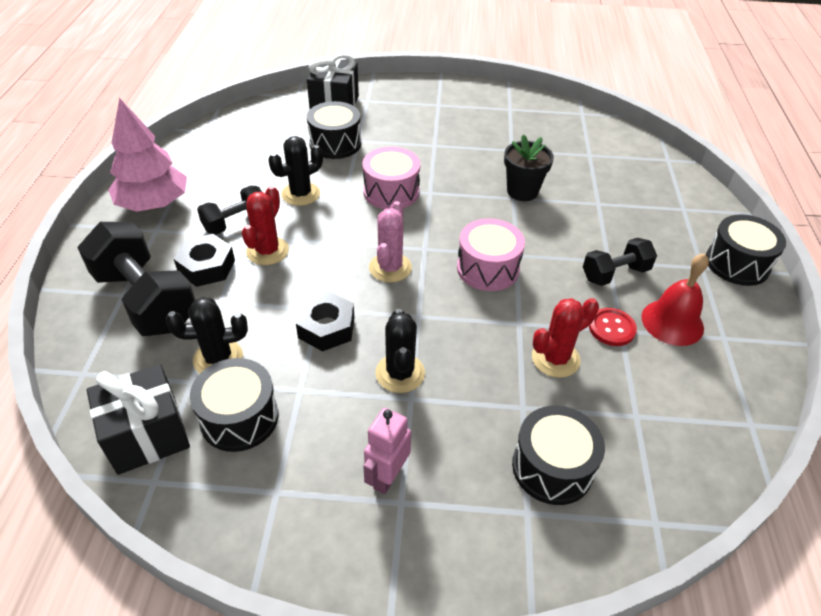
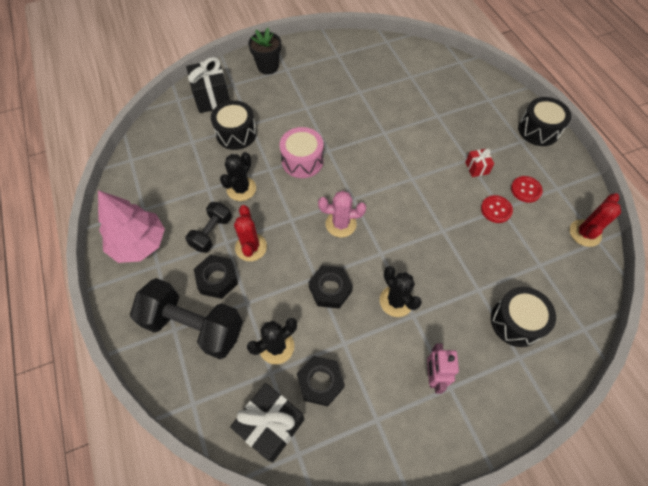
camera: 25 degrees left, 15 degrees up
(239, 418) = (320, 382): black drum -> black nut
(390, 268) = (341, 224): pink cactus -> pink cactus turned 75 degrees counterclockwise
(488, 268) = (401, 197): pink drum -> none
(522, 191) = (386, 125): black flower pot -> black flower pot (268, 67)
(555, 359) = (477, 247): red cactus -> red cactus (585, 233)
(615, 274) = (476, 168): black dumbbell -> red gift
(672, 322) = (525, 190): red bell -> red button

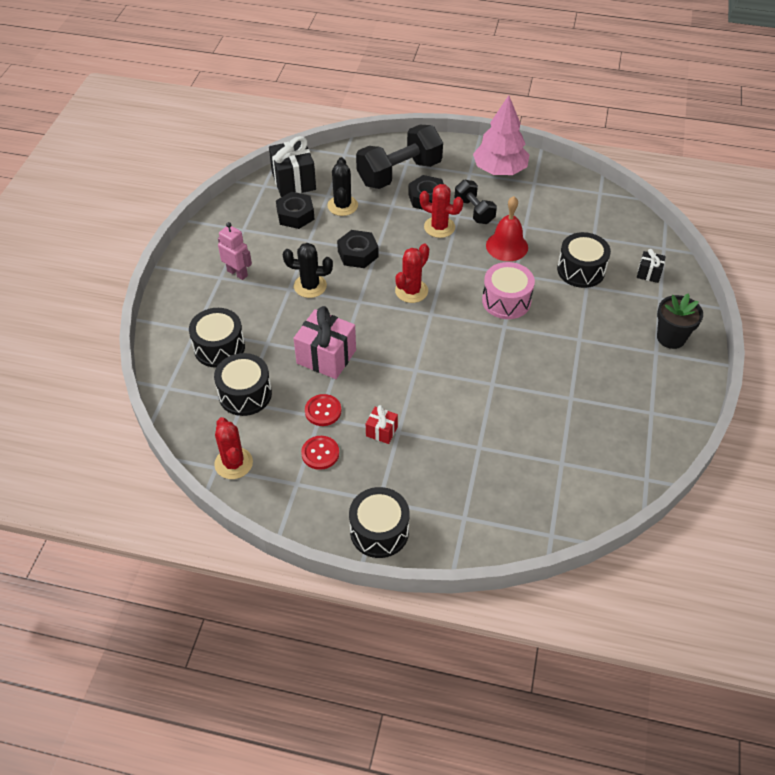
camera: 125 degrees right, 10 degrees down
(212, 97) = (648, 273): black gift -> black gift, size x0.52
(241, 189) = (507, 246): black cactus -> red bell
(341, 224) = (411, 291): pink cactus -> red cactus
(452, 239) = (326, 357): none -> pink gift
(533, 268) = (245, 394): none -> black drum

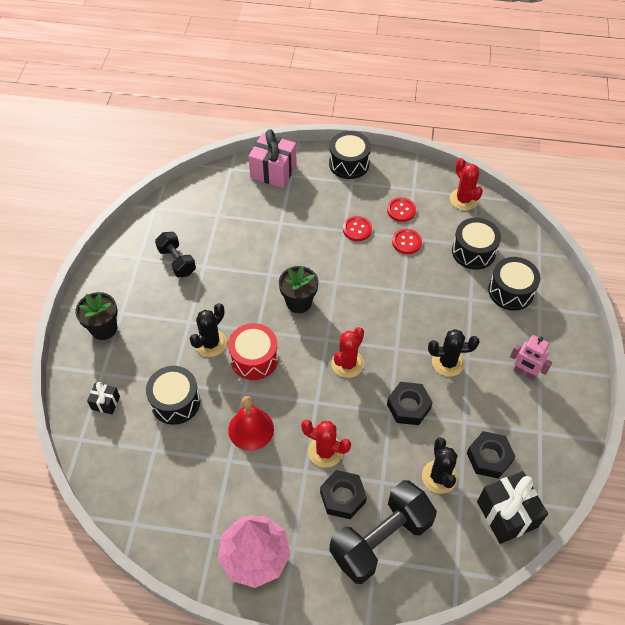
camera: 175 degrees right, 5 degrees up
(326, 357) = (414, 289): pink gift -> pink gift (273, 171)
(381, 431) = (357, 229): red gift -> red button
(459, 351) = (299, 302): none -> black flower pot
(474, 211) = (286, 480): black dumbbell -> black dumbbell (177, 261)
(506, 301) = (254, 359): pink drum -> red drum
(553, 317) = (210, 343): none -> black cactus

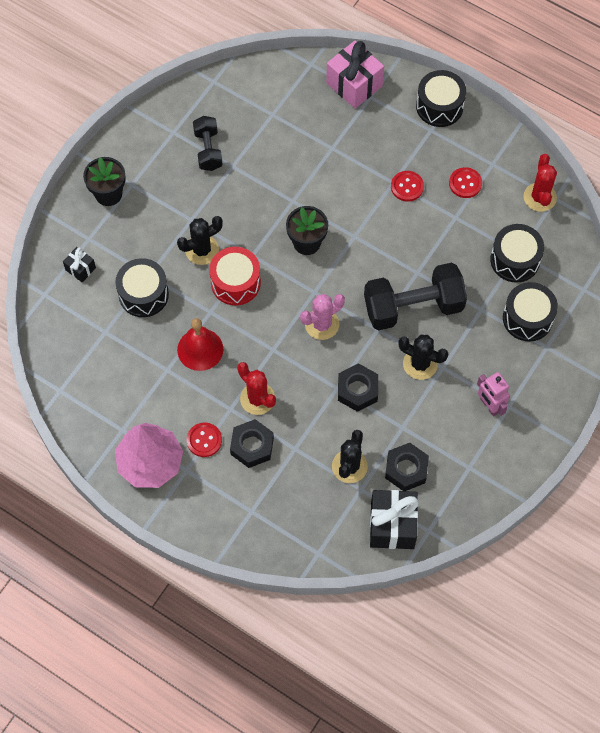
camera: 25 degrees right, 10 degrees up
(347, 363) = (322, 324): red cactus -> pink cactus
(380, 539) = (266, 497): black dumbbell -> black dumbbell (413, 307)
(406, 242) = (451, 221): red button -> red button (204, 440)

